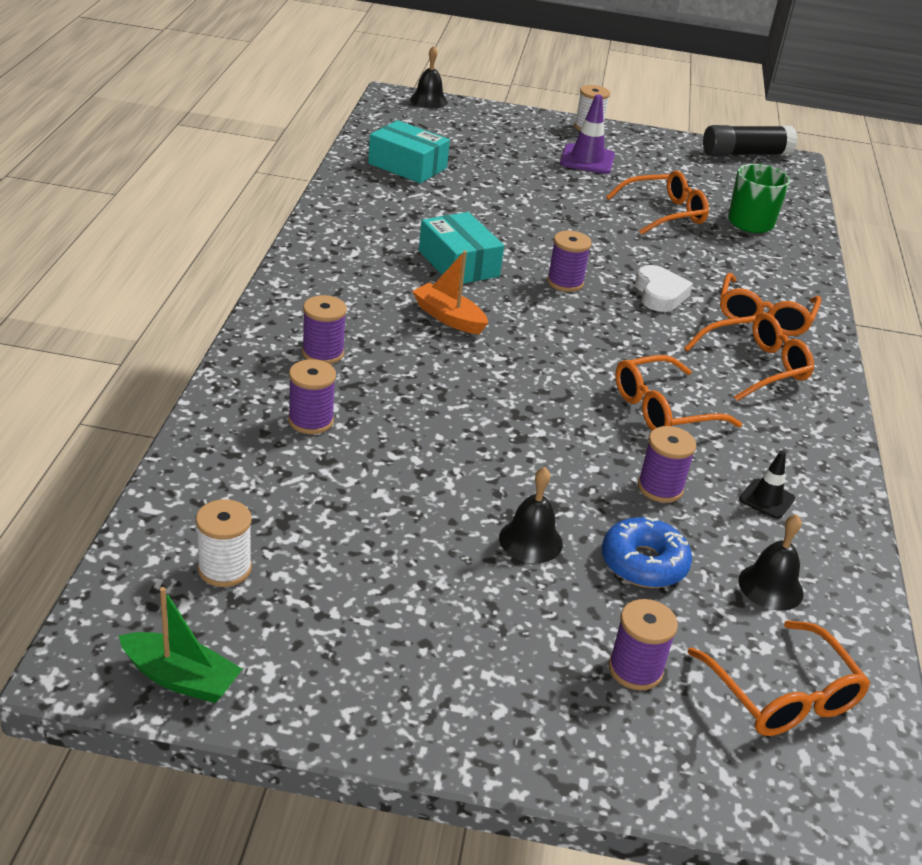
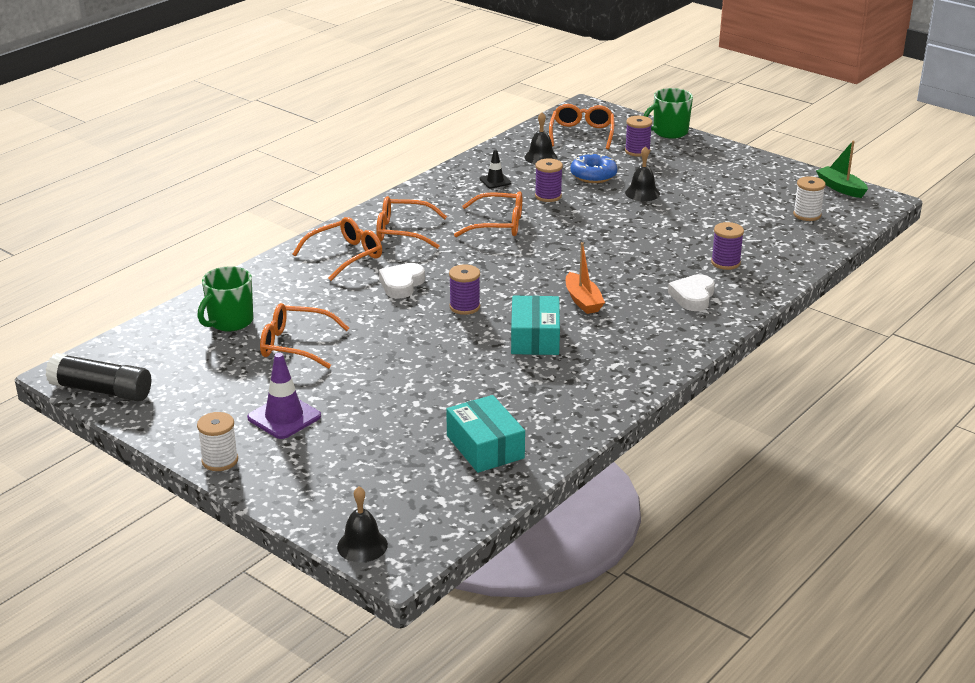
camera: 145 degrees left, 5 degrees down
(323, 353) = (693, 297): purple spool -> white heart
(632, 773) = (669, 132): none -> green mug

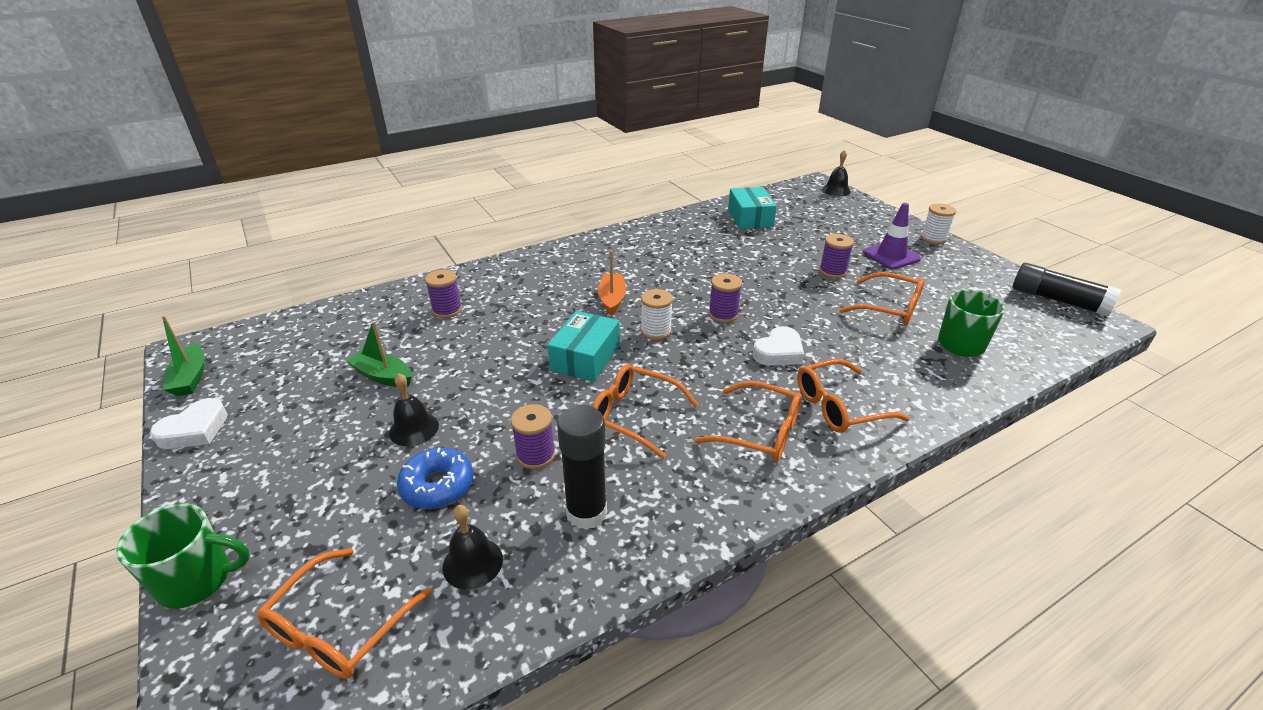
camera: 160 degrees left, 5 degrees up
(495, 181) = (586, 513): black traffic cone -> black glue stick
(535, 338) = (676, 276): turquoise box -> turquoise box (585, 357)
(637, 151) = (313, 533): purple spool -> purple spool (832, 271)
(693, 297) = (515, 284): white heart -> white heart (195, 430)
(706, 213) = (383, 376): none -> green boat
(807, 215) = (289, 348): white spool -> white spool (656, 331)

